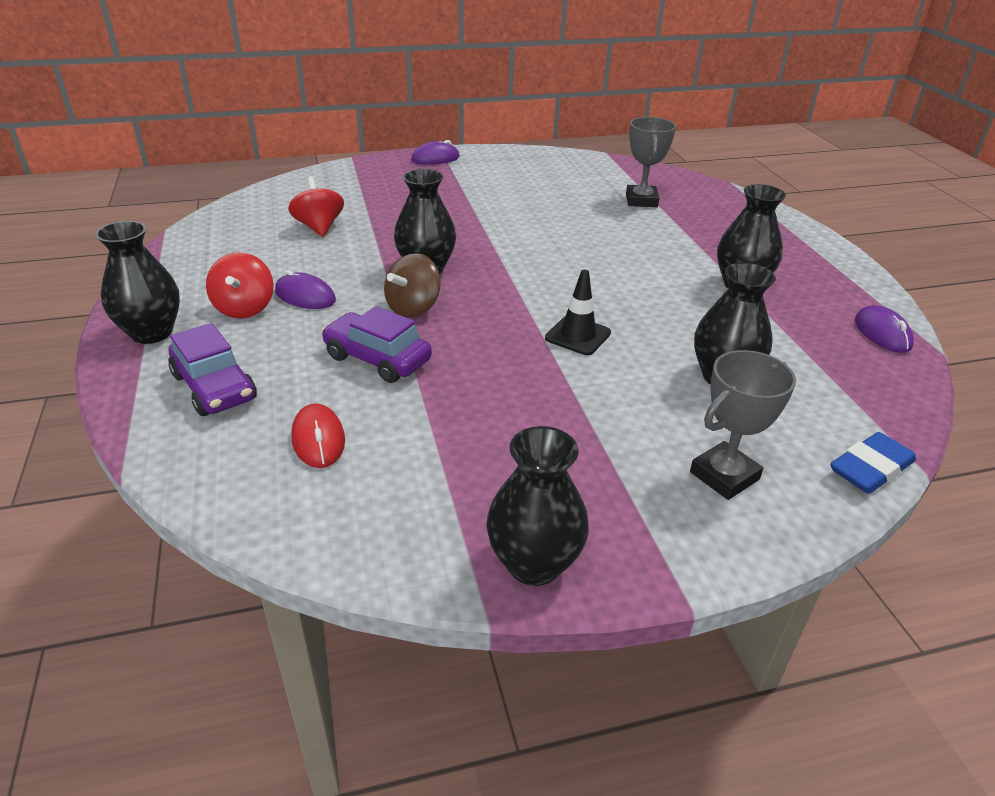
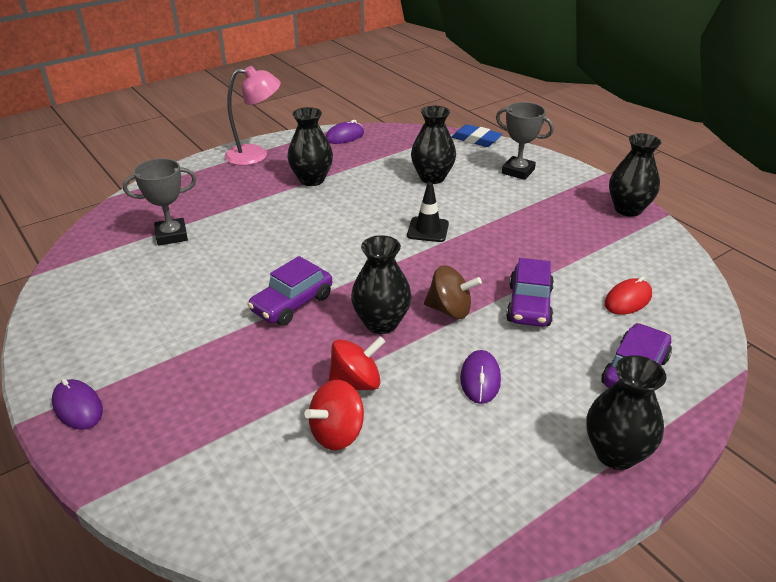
camera: 110 degrees left, 0 degrees up
(244, 308) = (529, 410): red spinning top -> red spinning top (356, 383)
(490, 235) = (292, 304): none -> purple car
(820, 260) = (255, 155): none -> pink lamp

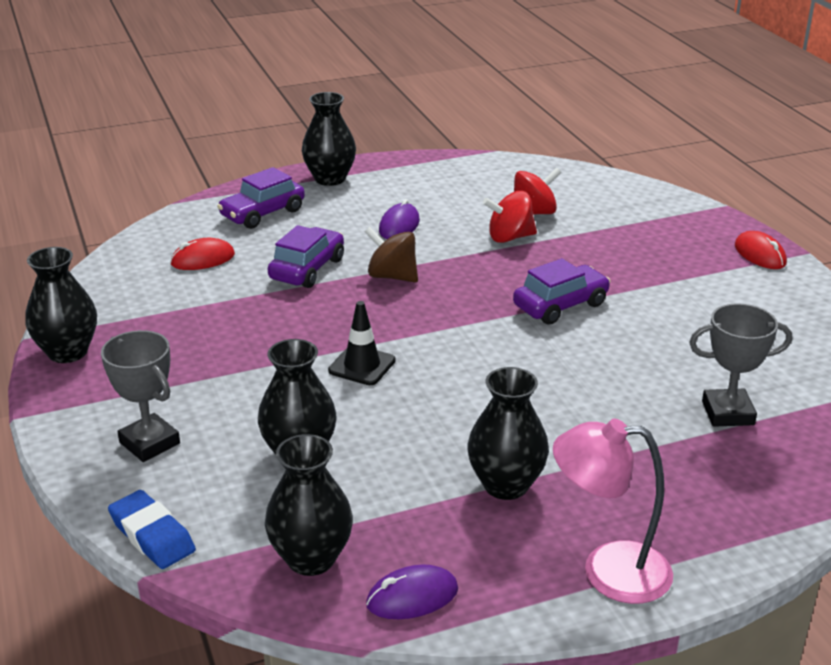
camera: 165 degrees left, 5 degrees down
(78, 407) = (760, 254): purple mouse -> red mouse
(381, 323) = (469, 275): black vase -> black vase (311, 558)

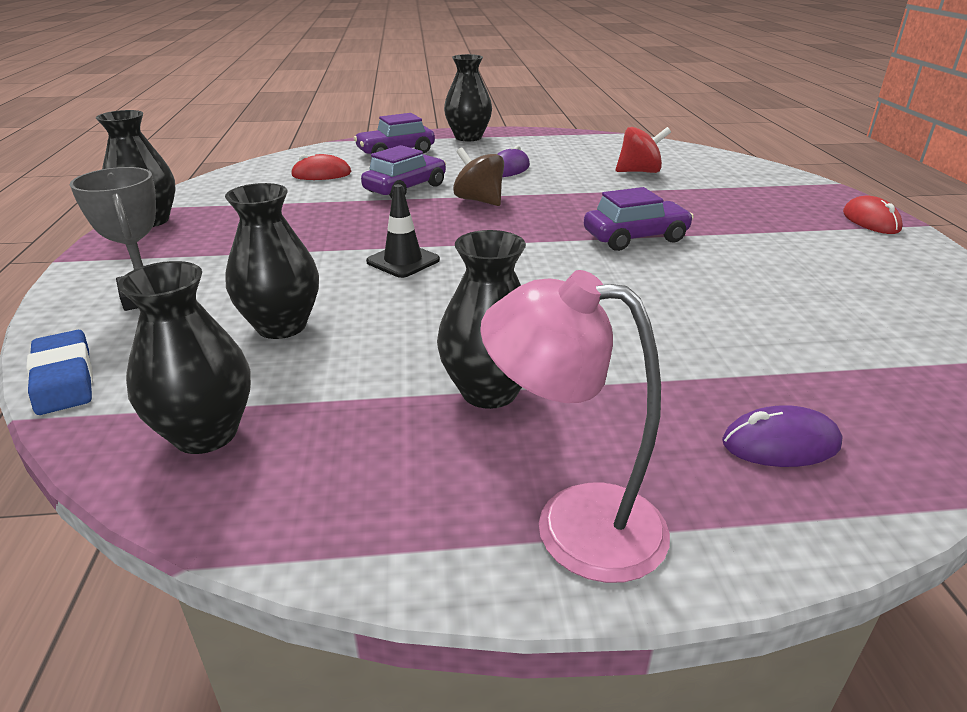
camera: 15 degrees right, 0 degrees up
(412, 597) = (289, 505): purple mouse -> purple mouse (780, 444)
(509, 237) = (608, 185): red spinning top -> none
(727, 413) = (803, 356): grey trophy -> none

